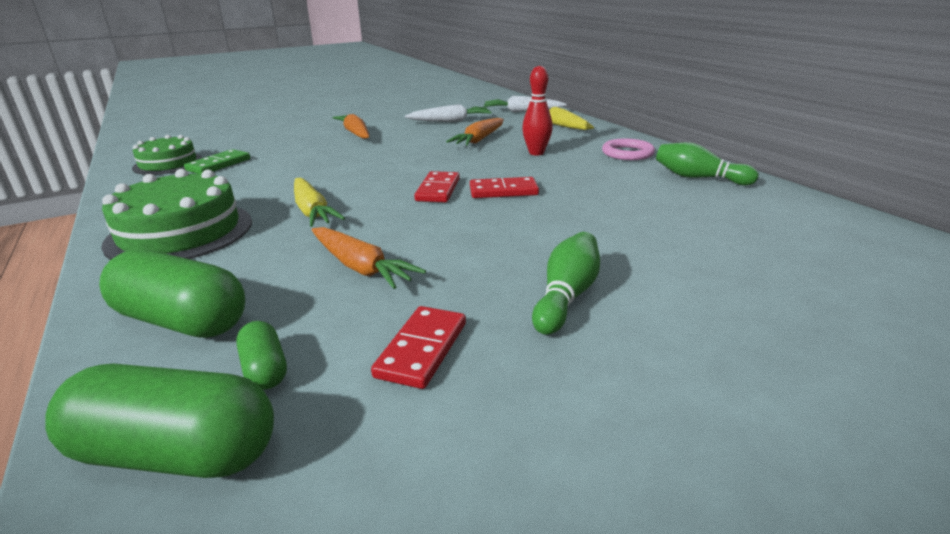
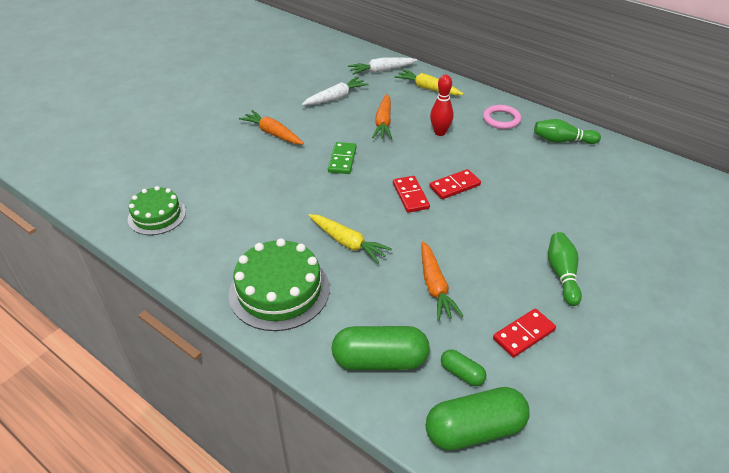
camera: 25 degrees left, 15 degrees up
(218, 165) = (205, 206): green domino -> green domino (342, 160)
(360, 267) = (435, 286): orange carrot -> orange carrot turned 60 degrees clockwise
(421, 349) = (523, 334): red domino -> red domino turned 60 degrees clockwise

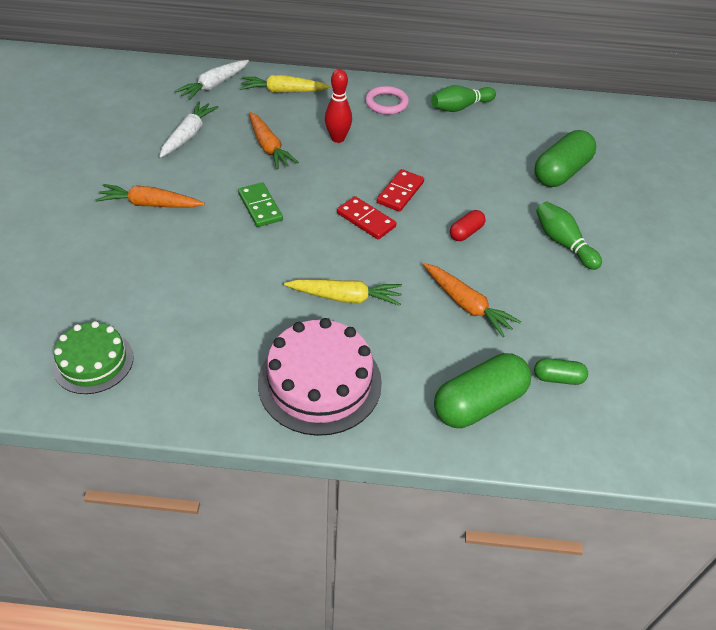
camera: 35 degrees left, 5 degrees up
(279, 291) = (320, 382): green cake -> pink cake
(474, 430) = (609, 424): green capsule -> green capsule (561, 172)
(482, 234) = (466, 232): none -> red capsule
(523, 334) = (577, 315): red domino -> none

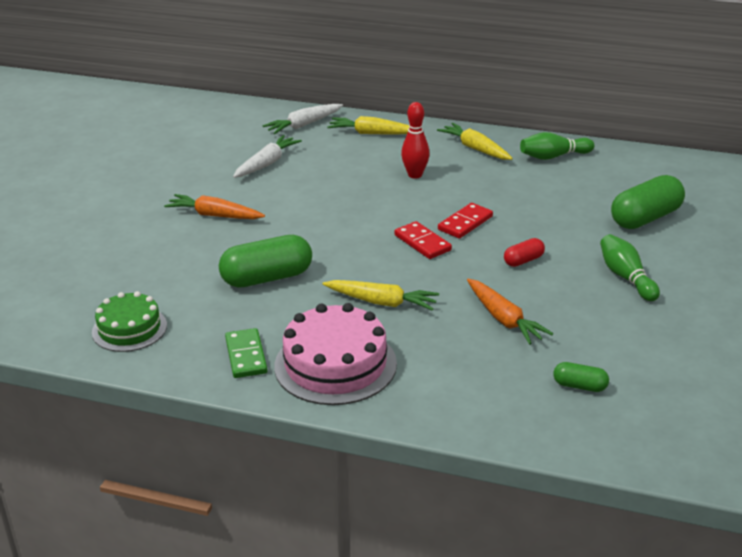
camera: 15 degrees right, 15 degrees down
(260, 207) = (319, 225): green domino -> green domino (246, 356)
(268, 147) = (342, 178): orange carrot -> none
(386, 103) = (475, 149): pink ring -> yellow carrot
(479, 403) = (489, 397): green capsule -> green capsule (267, 278)

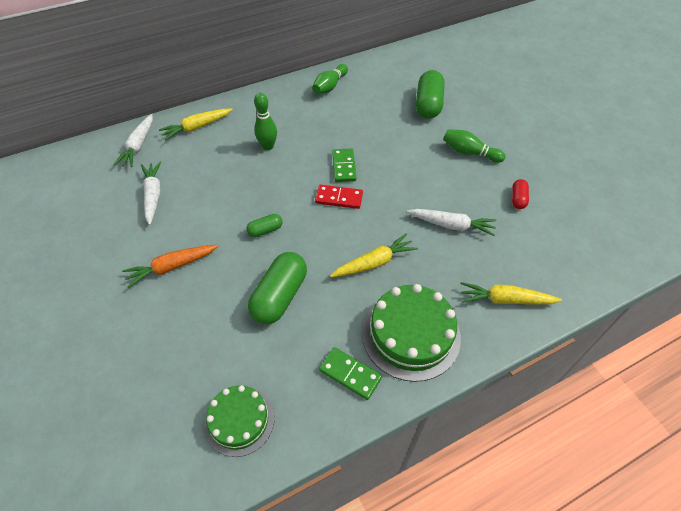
camera: 45 degrees left, 20 degrees up
(335, 365) = (411, 334): pink cake -> green cake
(415, 175) = (268, 146): red bowling pin -> green bowling pin
(465, 223) = (344, 167): red domino -> green domino
(475, 149) = (279, 104): yellow carrot -> yellow carrot (505, 300)
(504, 319) = (451, 225): orange carrot -> white carrot
(523, 261) = (408, 175): red capsule -> red capsule (518, 199)
(580, 386) = (541, 245): green capsule -> green capsule (265, 230)

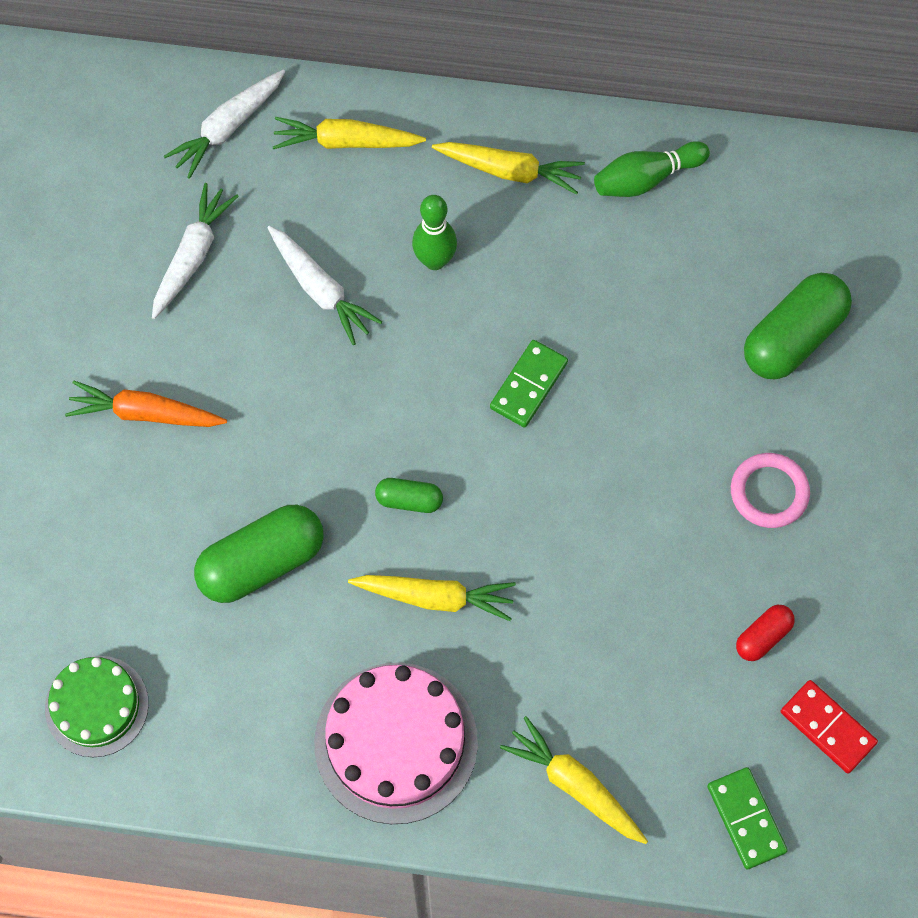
camera: 35 degrees right, 15 degrees up
(265, 230) = (317, 433): green capsule -> green capsule (409, 500)
(274, 107) = (509, 171): none -> yellow carrot
(339, 198) = (472, 445): red domino -> red domino (828, 727)
(350, 374) = (272, 741): green domino -> green domino (746, 819)
(411, 334) = (396, 742): green cake -> pink cake
(451, 225) = (607, 612): white carrot -> white carrot (320, 289)
(469, 153) = (769, 492): green bowling pin -> pink ring

